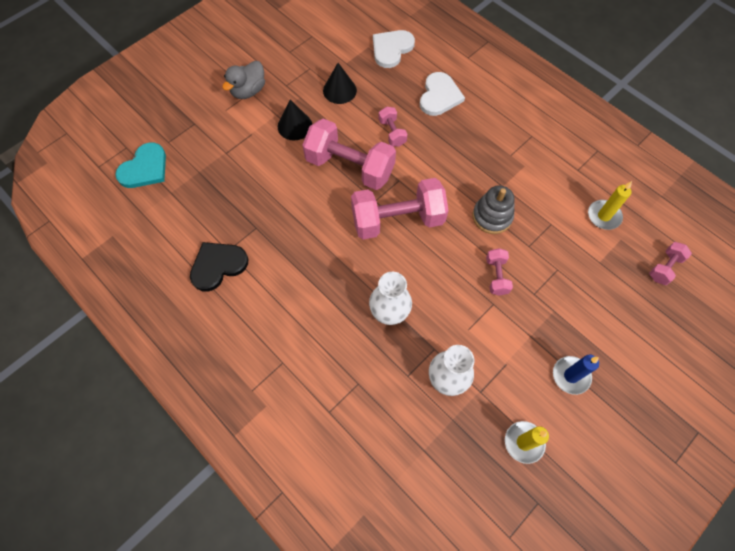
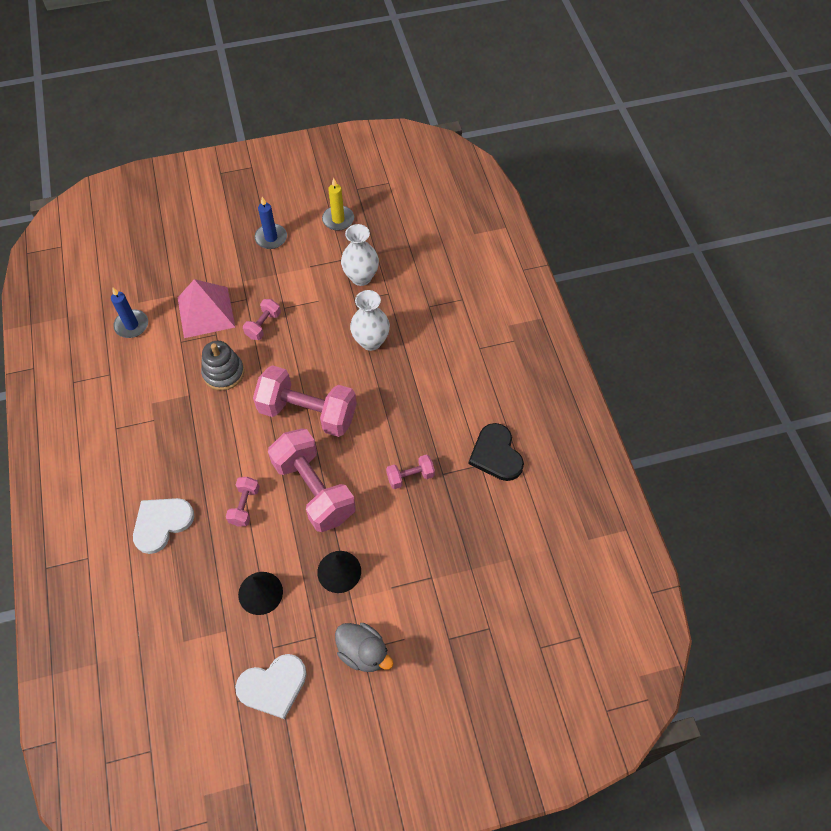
camera: 150 degrees left, 5 degrees down
(145, 168) = (528, 605): turquoise heart -> none
(218, 266) = (496, 454): black heart -> black heart turned 75 degrees clockwise
(248, 91) = (363, 652): grey duck -> grey duck turned 60 degrees clockwise
(391, 49) = (160, 620): white heart -> white heart (273, 686)
(556, 261) = (206, 312): none -> pink pyramid
(604, 216) = (131, 325): yellow candle -> blue candle
(664, 268) = (129, 266): pink dumbbell -> pink dumbbell (410, 476)

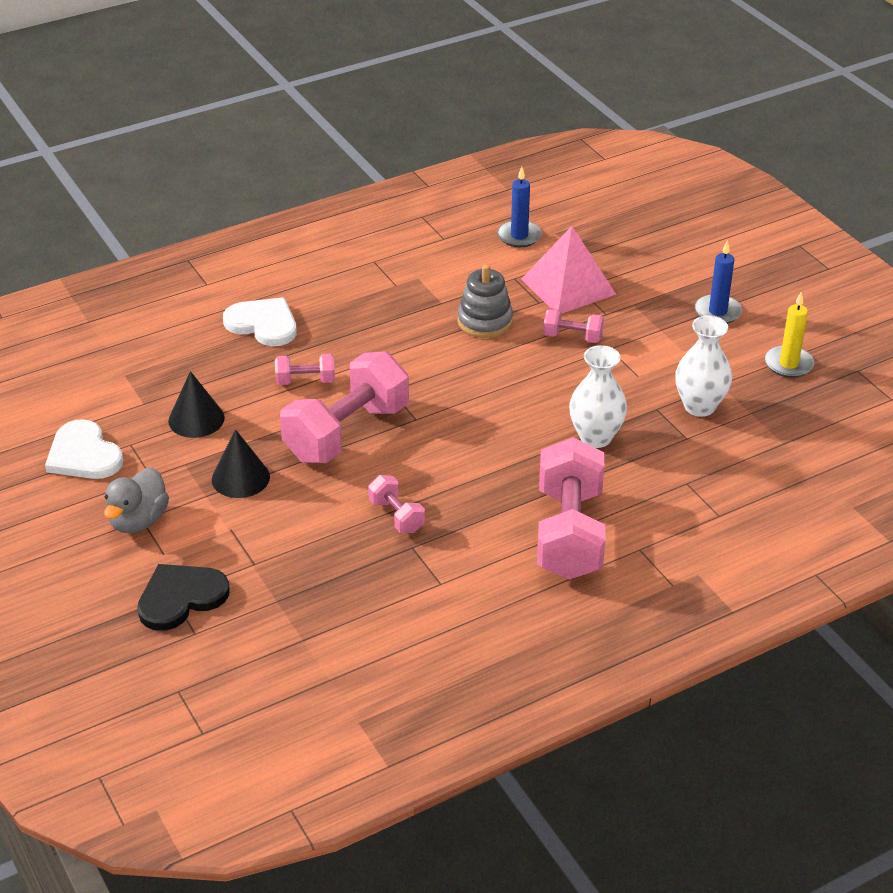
camera: 75 degrees right, 20 degrees down
(308, 413) = (457, 404): pink dumbbell -> pink dumbbell (569, 533)
(496, 454) = (464, 597): black heart -> black heart (181, 598)

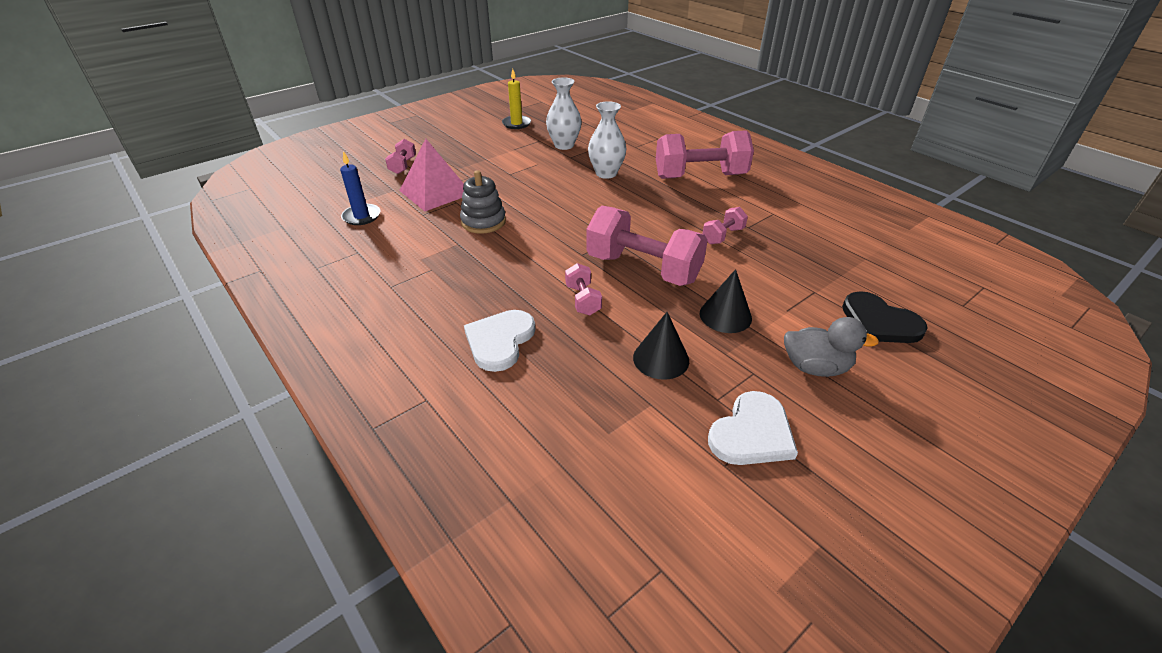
camera: 100 degrees left, 0 degrees up
(572, 337) = (499, 187): pink dumbbell -> pink dumbbell (403, 166)
(717, 312) = (465, 143): blue candle -> none

